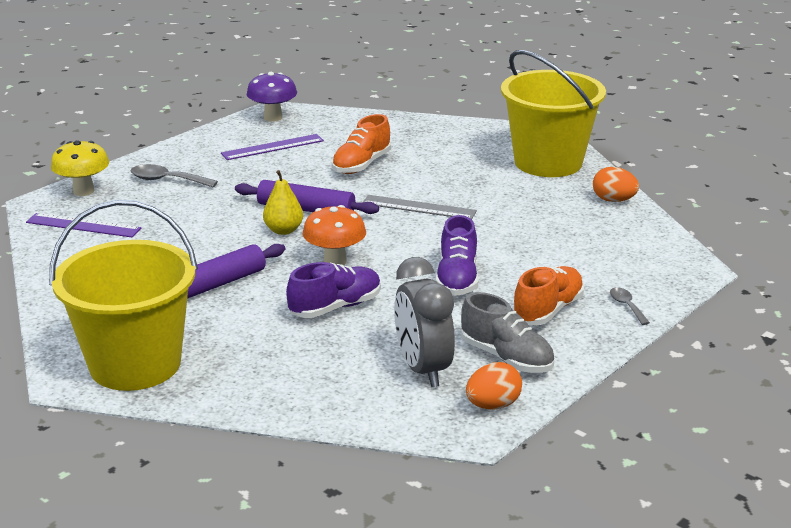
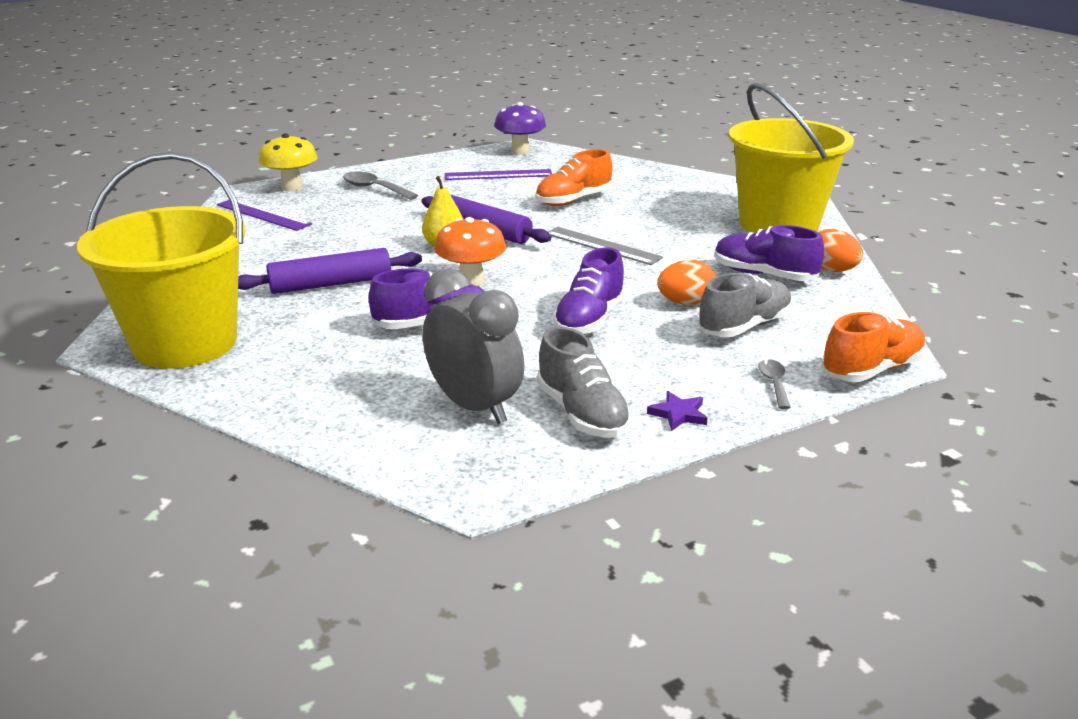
camera: 20 degrees right, 0 degrees up
(423, 369) = (474, 407): grey clock -> grey clock turned 135 degrees clockwise
(493, 405) = (523, 465): orange egg -> orange egg (685, 303)
(548, 310) = (671, 371): orange shoe -> orange shoe (871, 370)
(565, 213) = (764, 275): none -> purple shoe
(575, 344) = (678, 414): none -> purple star
(578, 263) = (744, 327): none -> grey shoe

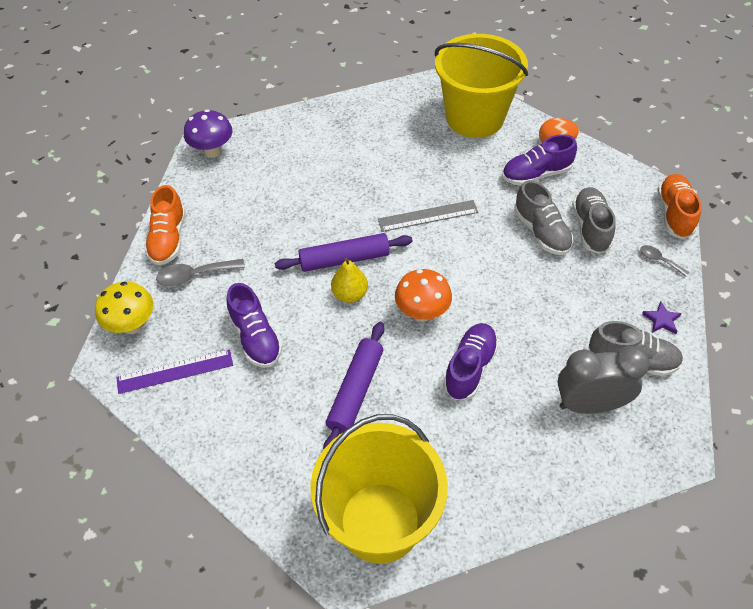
camera: 50 degrees left, 25 degrees up
(498, 175) = (246, 191): purple ruler -> none
(573, 200) = (339, 182): orange shoe -> orange shoe (168, 239)
(589, 320) = (526, 288): purple shoe -> purple shoe (256, 338)
(685, 303) = (541, 232): orange egg -> grey shoe

